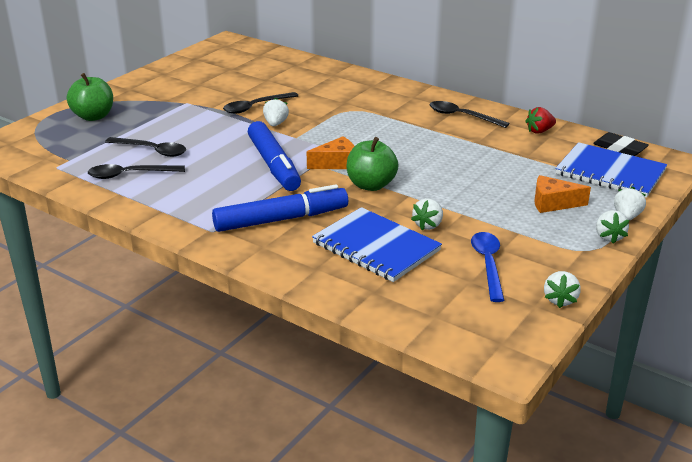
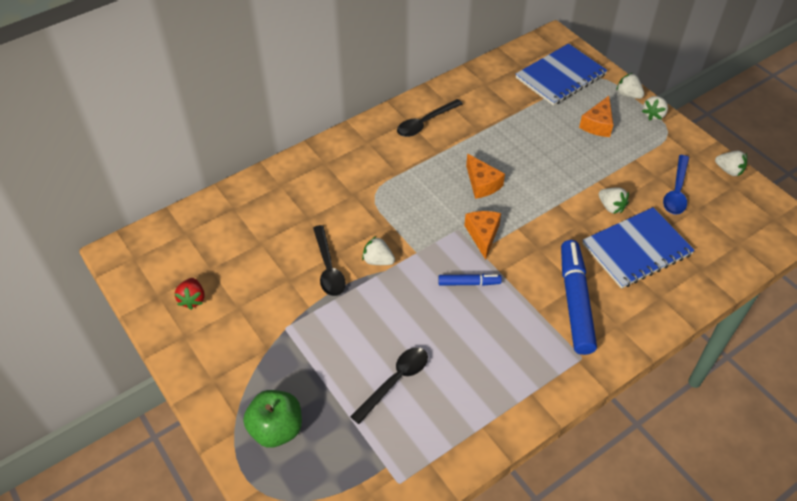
camera: 70 degrees left, 20 degrees up
(130, 175) = (445, 410): black spoon -> none
(274, 165) = (469, 283): blue marker -> blue marker, size x0.50
(371, 185) = (533, 223): green apple -> none
(404, 153) = (482, 184): none -> orange cheese
(488, 264) = (676, 191): blue spoon -> blue spoon turned 90 degrees counterclockwise
(539, 131) = (475, 87): red strawberry -> red strawberry (192, 299)
(608, 237) = (653, 115): white strawberry -> white strawberry turned 105 degrees clockwise
(619, 148) = (523, 56): black eraser -> none

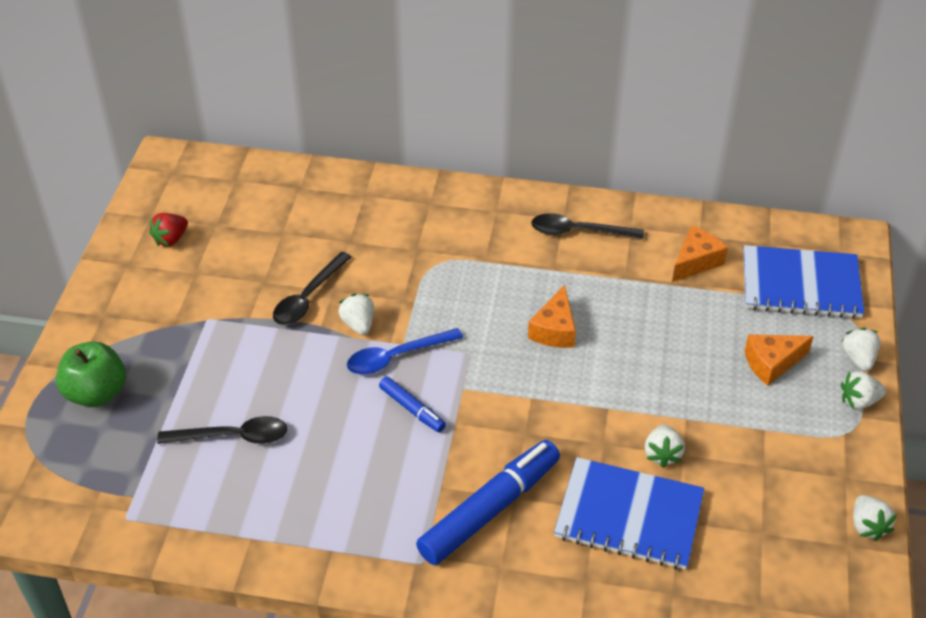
camera: 45 degrees right, 5 degrees down
(483, 235) = (486, 377): orange cheese -> orange cheese (696, 262)
(676, 191) = (764, 497): blue spoon -> blue spoon (396, 357)

